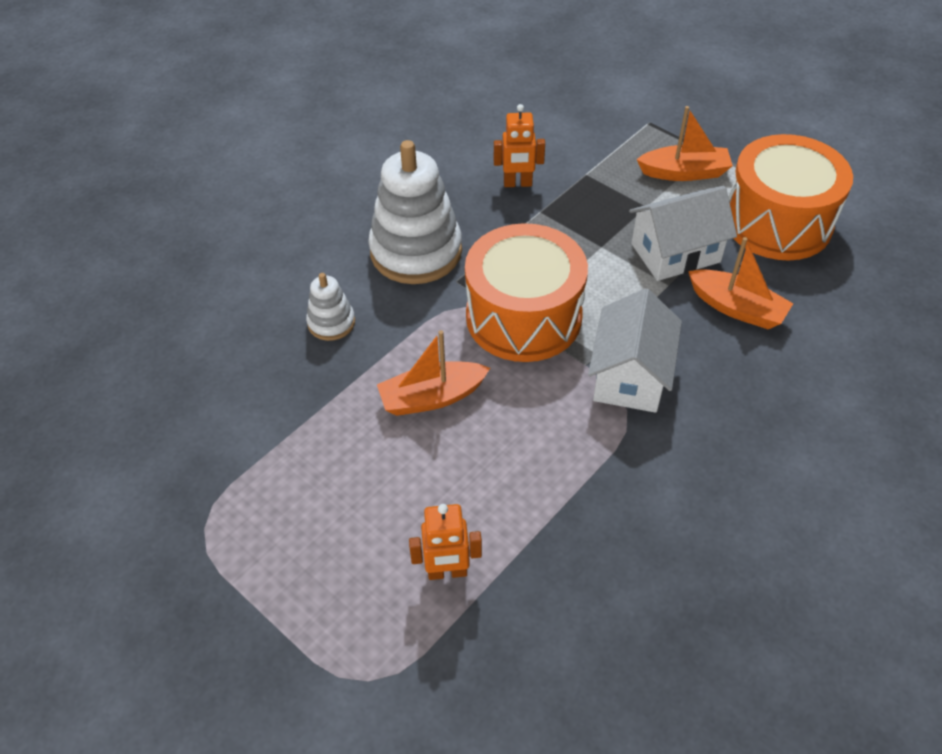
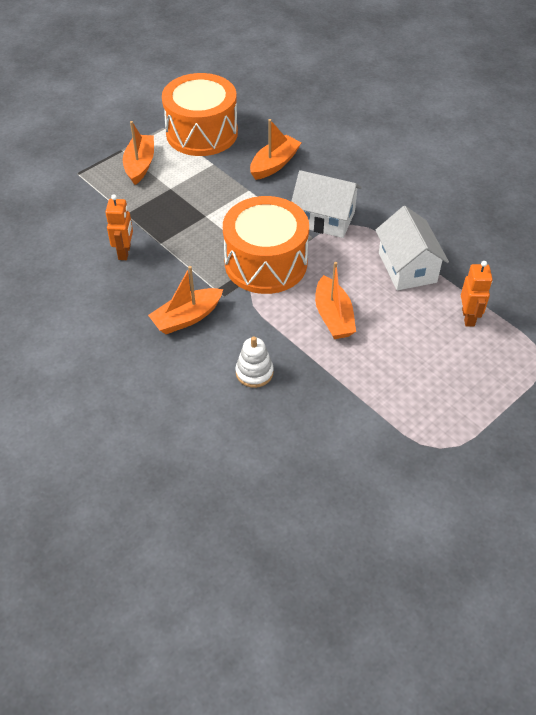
camera: 85 degrees left, 0 degrees up
(416, 252) = (187, 317): white stacking toy -> orange boat
(675, 253) = (220, 182): white house -> white house (407, 267)

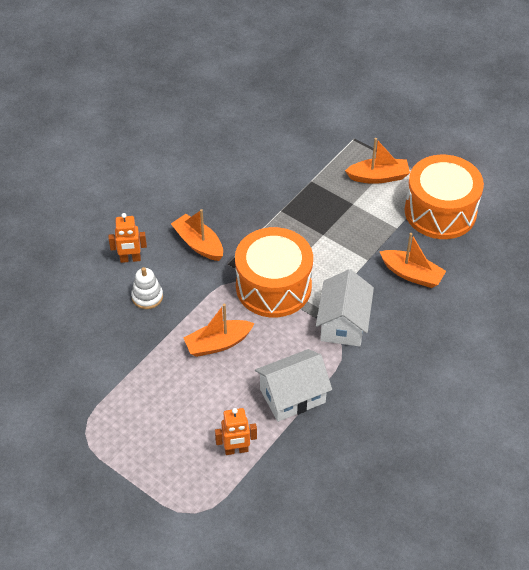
camera: 80 degrees right, 0 degrees up
(125, 252) = (264, 190): orange robot -> orange robot (130, 259)

